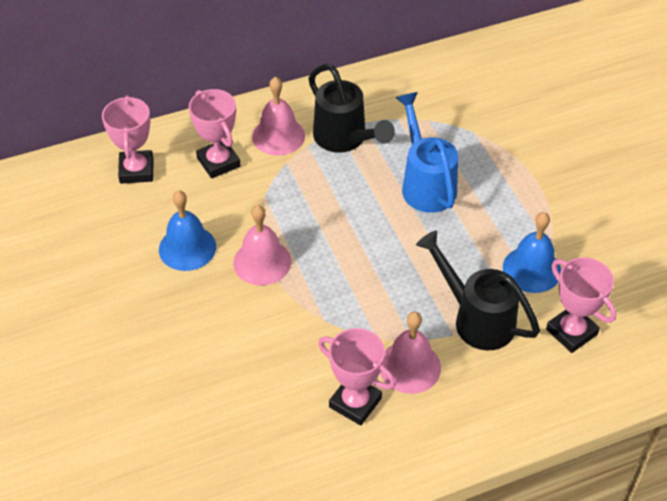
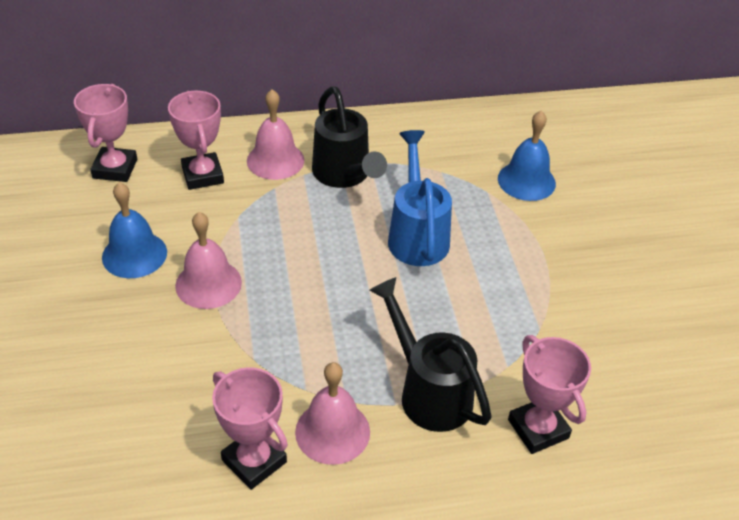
camera: 10 degrees right, 5 degrees down
(531, 269) = (510, 348): blue bell -> blue bell (526, 181)

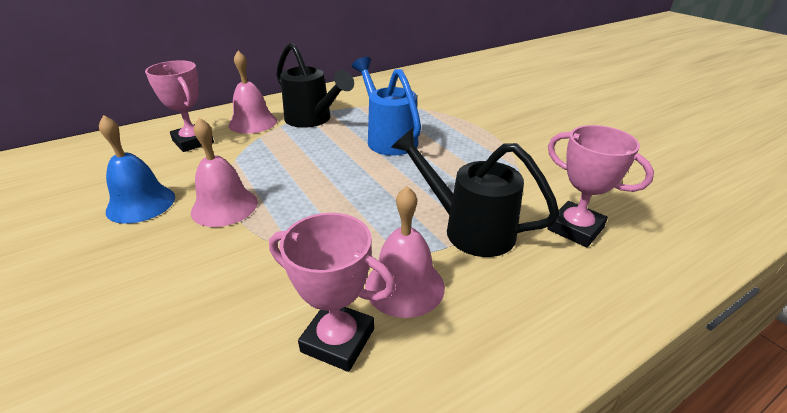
camera: 20 degrees left, 10 degrees down
(115, 169) = (107, 153): pink trophy -> none
(526, 181) = (443, 99): blue bell -> none

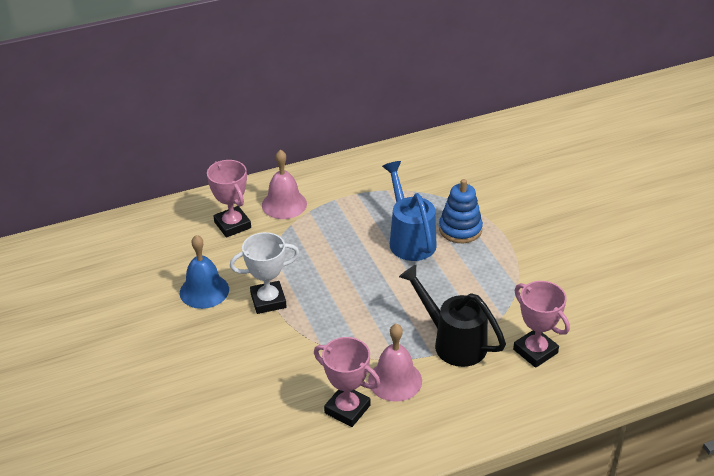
camera: 10 degrees right, 5 degrees up
(224, 206) = (268, 301): pink bell -> white trophy
(312, 120) = (341, 206): black watering can -> none
(438, 128) = (460, 229): none -> blue stacking toy

